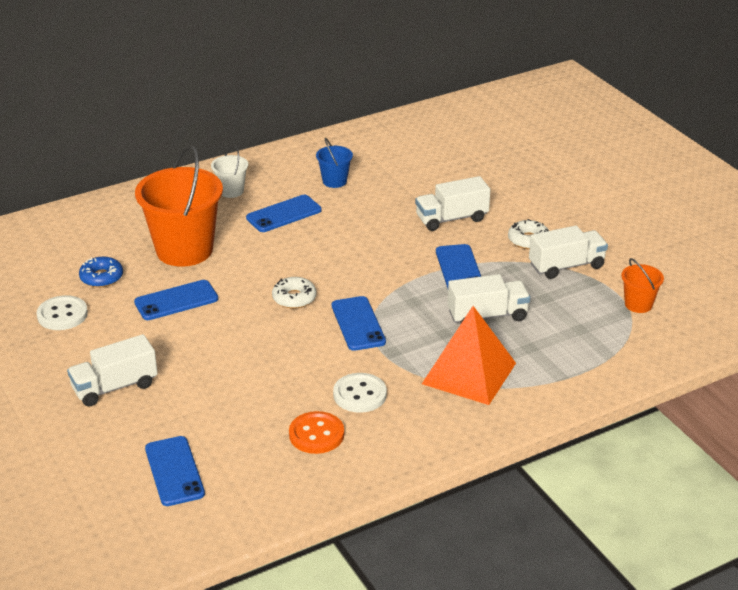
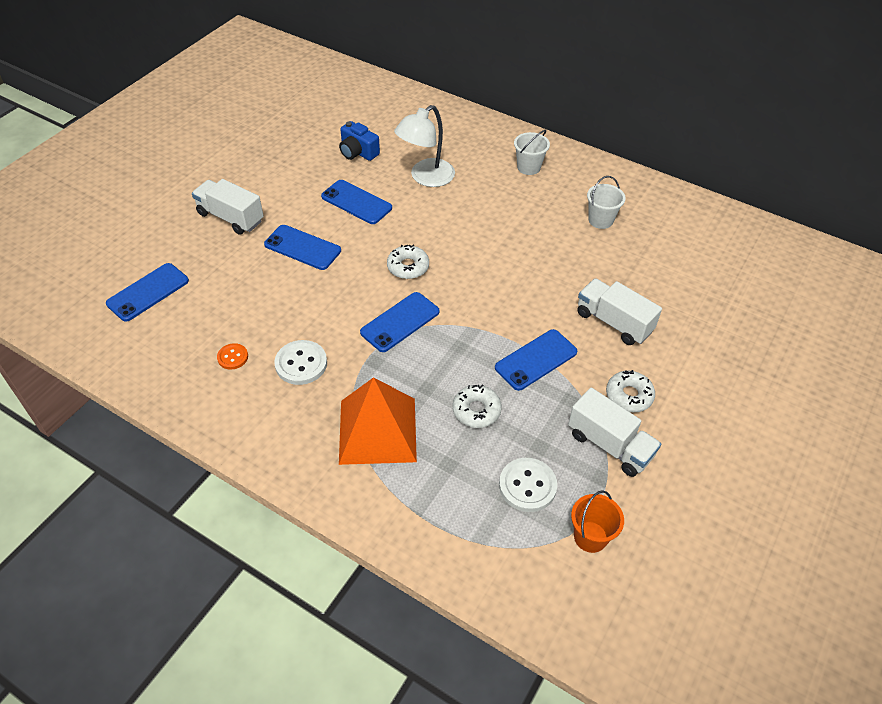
camera: 60 degrees right, 15 degrees up
(62, 315) = (299, 154): white button -> white button (527, 486)
(101, 277) = (358, 152): blue donut -> blue camera
(184, 250) = (425, 178): orange bucket -> white lamp
(284, 214) = (522, 210): blue phone -> blue phone (302, 247)
(316, 434) = (232, 357): orange button -> orange button, size x0.59
(334, 181) = (600, 220): blue bucket -> white bucket
(487, 316) = (476, 410): white truck -> white donut

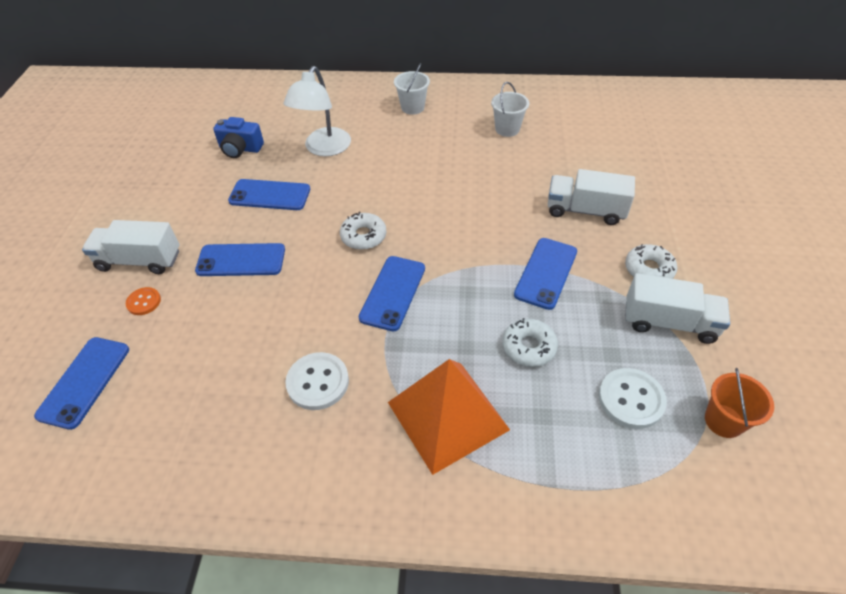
camera: 25 degrees left, 0 degrees up
(232, 357) = (234, 411): orange button -> orange button (144, 302)

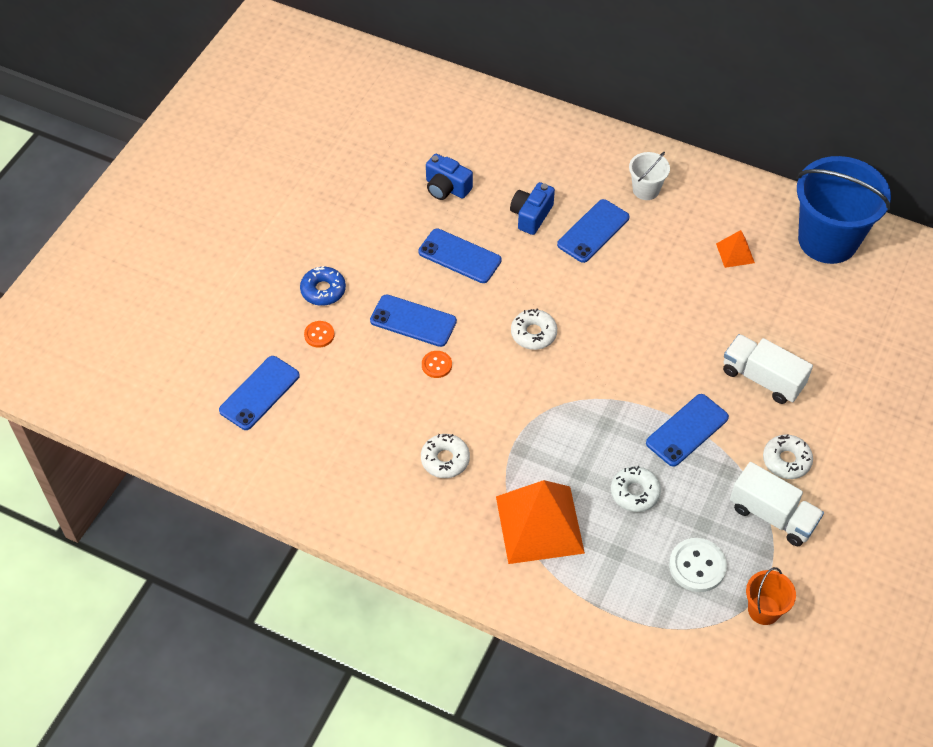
camera: 20 degrees right, 5 degrees up
(140, 260) = (323, 290): white truck -> blue donut
(278, 292) = (436, 365): none -> orange button
(318, 382) = (445, 460): white button -> white donut
(324, 149) = (531, 215): white lamp -> blue camera
(393, 293) = (538, 401): blue phone -> blue phone (593, 231)
(507, 129) = (735, 253): white bucket -> orange pyramid
(572, 102) = (827, 240): none -> blue bucket

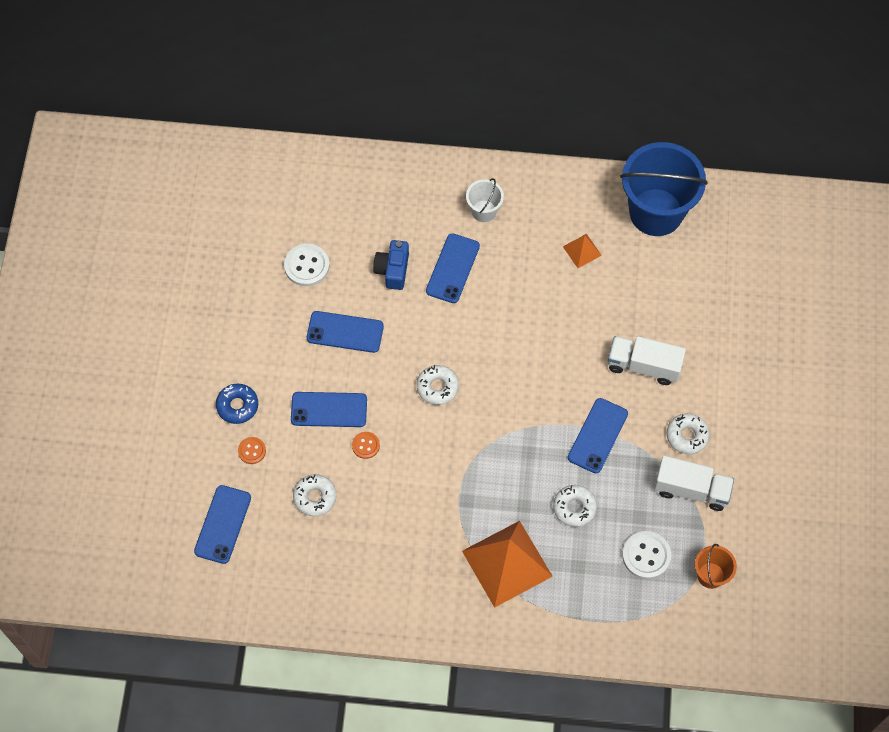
camera: 20 degrees left, 10 degrees up
(445, 460) = (407, 532): white donut -> white donut (315, 497)
(446, 188) = (307, 266): blue camera -> white button

